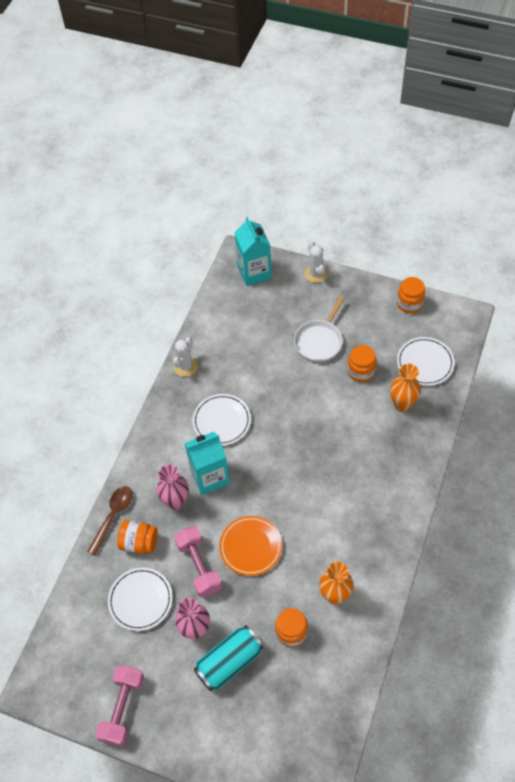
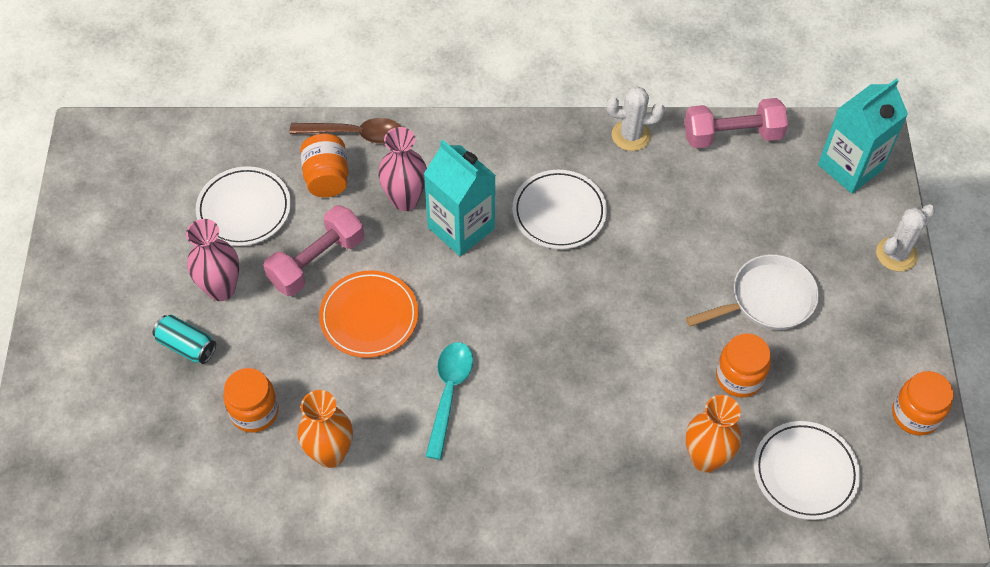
camera: 65 degrees right, 0 degrees up
(122, 708) = (90, 242): pink dumbbell -> pink dumbbell (732, 135)
(229, 662) = (187, 346): turquoise can -> turquoise can, size x0.60
(319, 341) = (767, 299): white pan -> white pan turned 150 degrees clockwise
(319, 518) = (449, 393): none -> turquoise spoon

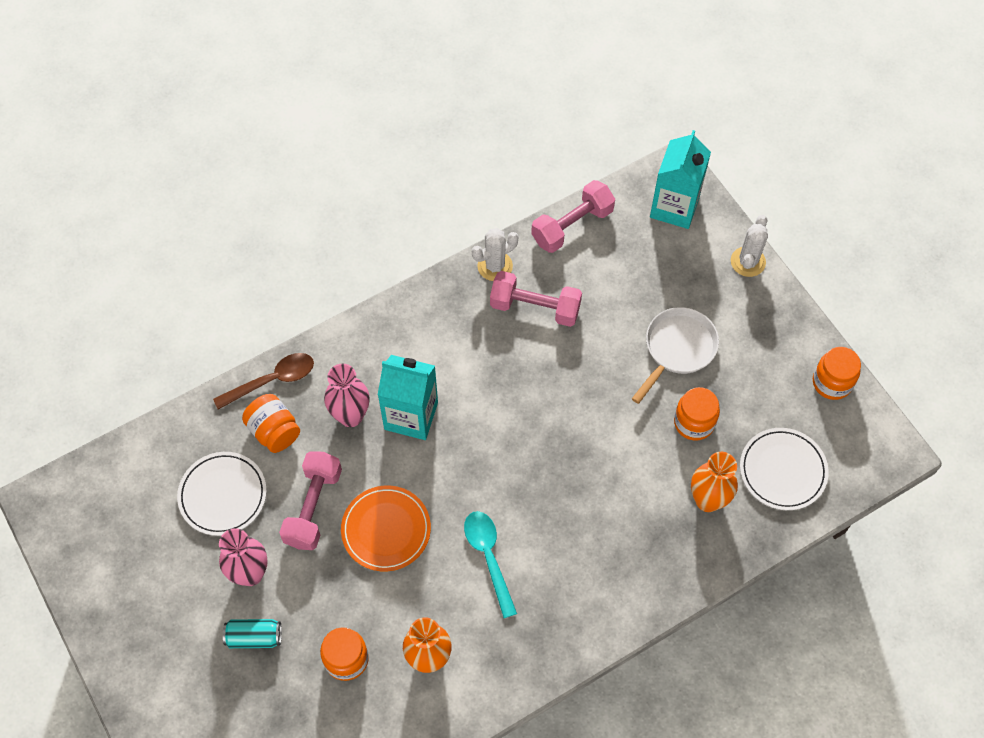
camera: 30 degrees left, 5 degrees up
(559, 212) = (479, 361): white plate -> none
(646, 191) = (535, 307): none -> pink dumbbell

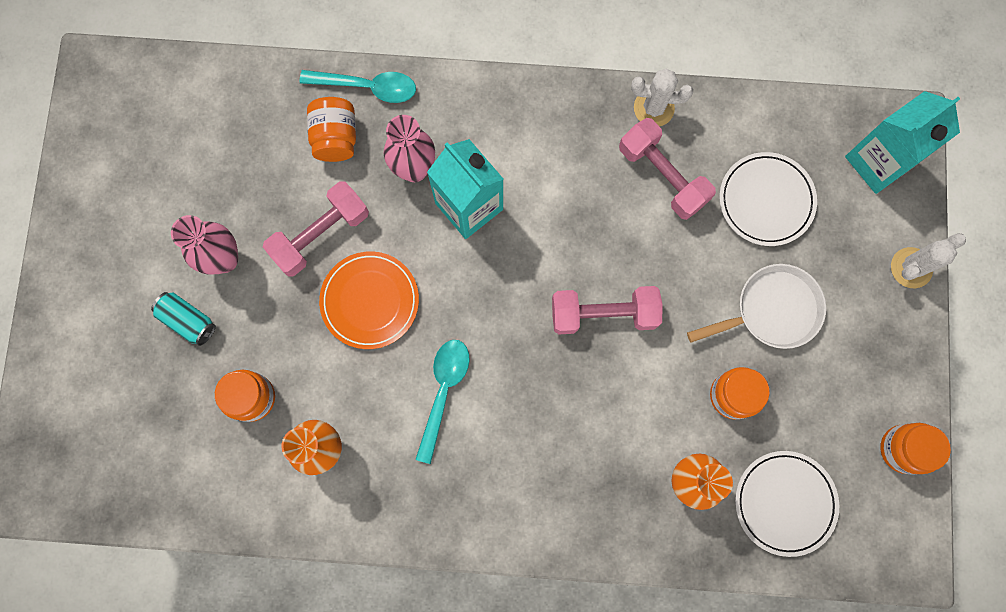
camera: 35 degrees right, 15 degrees up
(223, 495) = (250, 169): white plate -> white plate (766, 200)
(272, 380) = (367, 87): brown spoon -> turquoise spoon
(572, 226) = (760, 115): pink dumbbell -> pink dumbbell (603, 314)

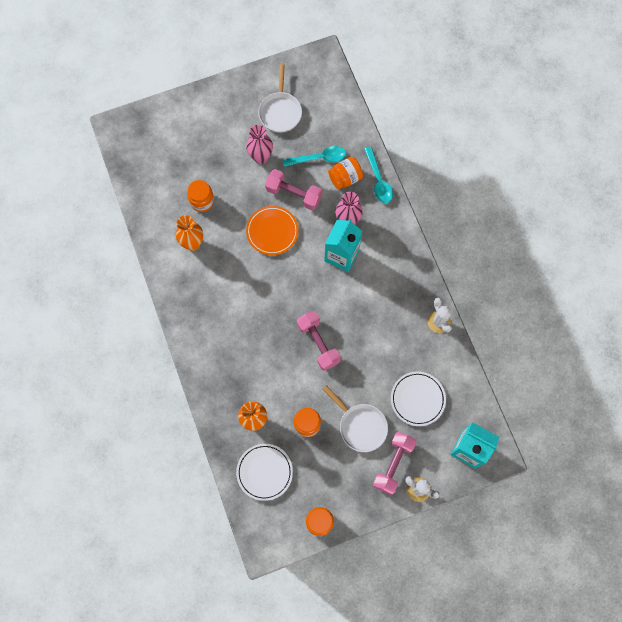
camera: 65 degrees right, 5 degrees down
(157, 188) = (280, 111): none -> white pan
(188, 320) = (224, 156): turquoise can -> none
(443, 392) = (244, 285): turquoise spoon -> turquoise spoon (319, 158)
(662, 176) = (404, 341): pink dumbbell -> pink dumbbell (393, 464)

